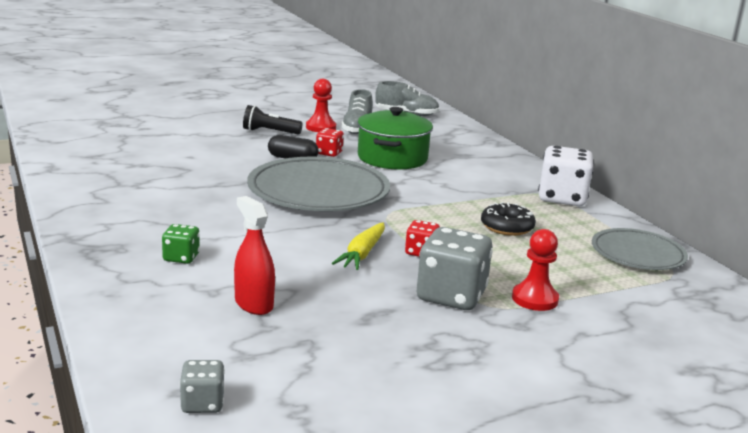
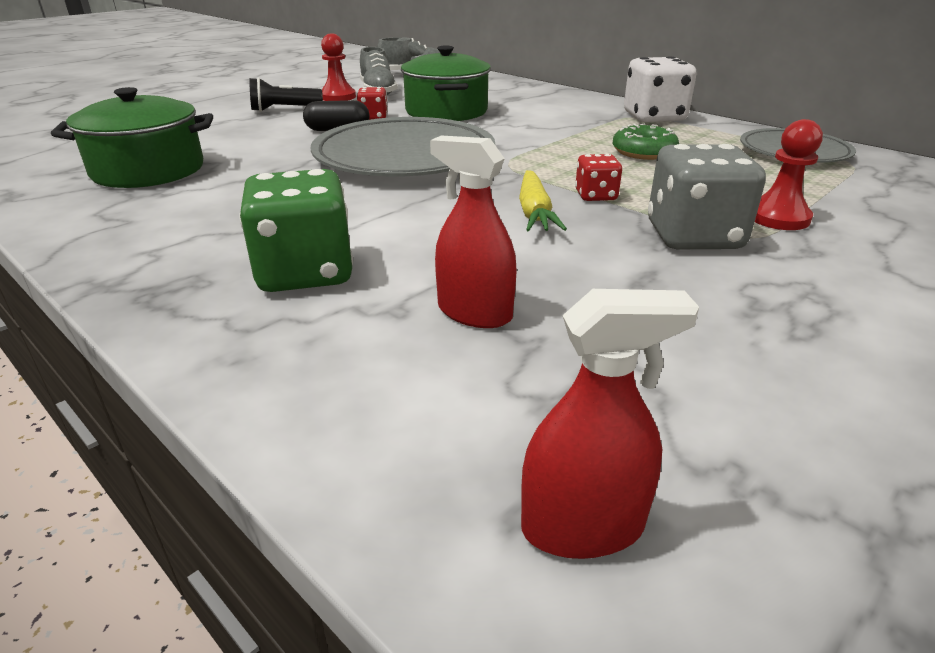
camera: 20 degrees left, 10 degrees up
(141, 167) = (148, 170): none -> green pot
(181, 257) = (305, 272): green dice -> green dice, size x1.93
(202, 403) = (582, 527): grey dice -> red spray bottle
(507, 227) = (643, 152): black donut -> green donut

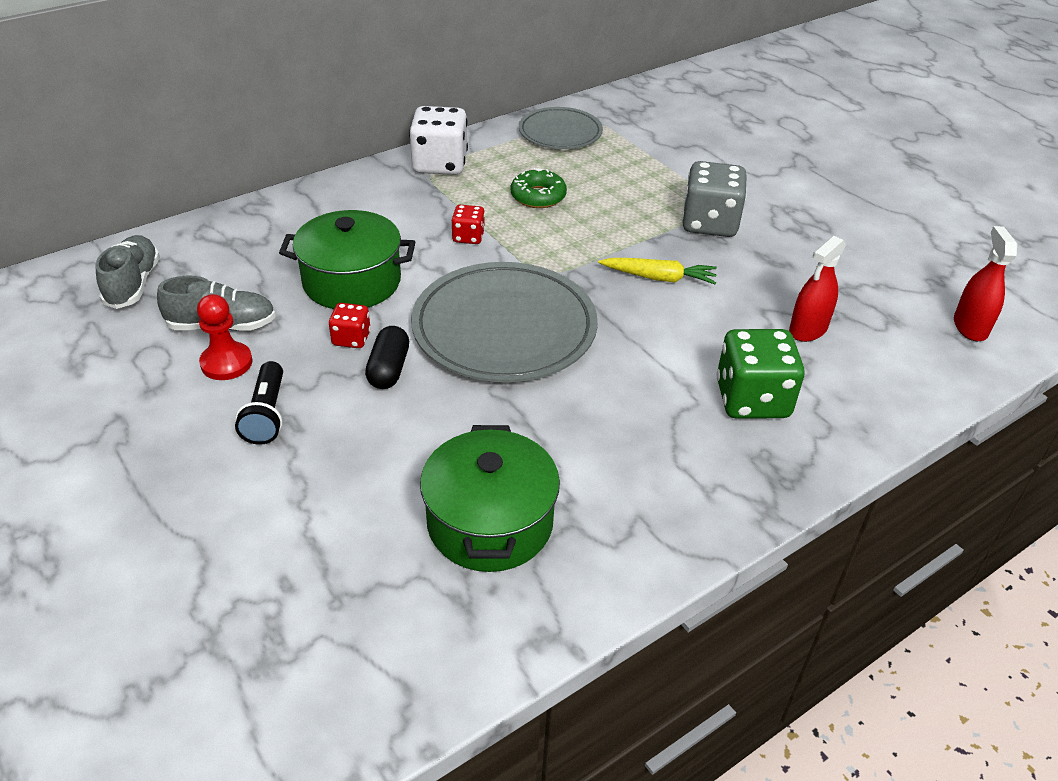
camera: 80 degrees left, 10 degrees up
(596, 196) = (631, 243): red dice -> red dice (468, 237)
(778, 217) = (684, 183): red pawn -> none

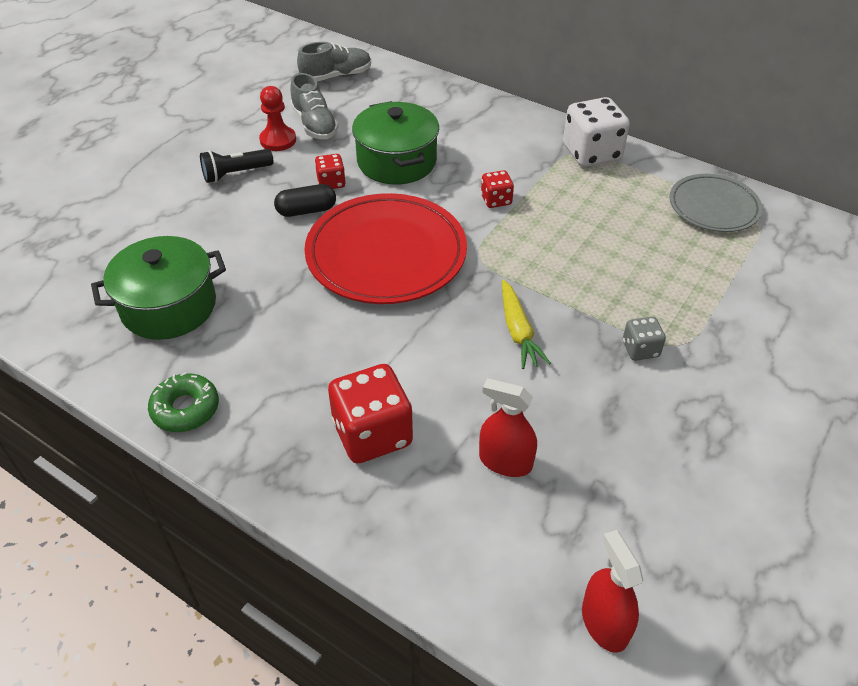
camera: 70 degrees right, 5 degrees up
(504, 328) = (386, 254): grey plate -> red plate
(538, 196) = (590, 222): green donut -> green donut (185, 409)
(709, 223) = (640, 349): grey dice -> grey dice, size x0.52
(752, 399) = (372, 434): green dice -> red dice
(970, 327) = (604, 623): red spray bottle -> red spray bottle turned 90 degrees counterclockwise

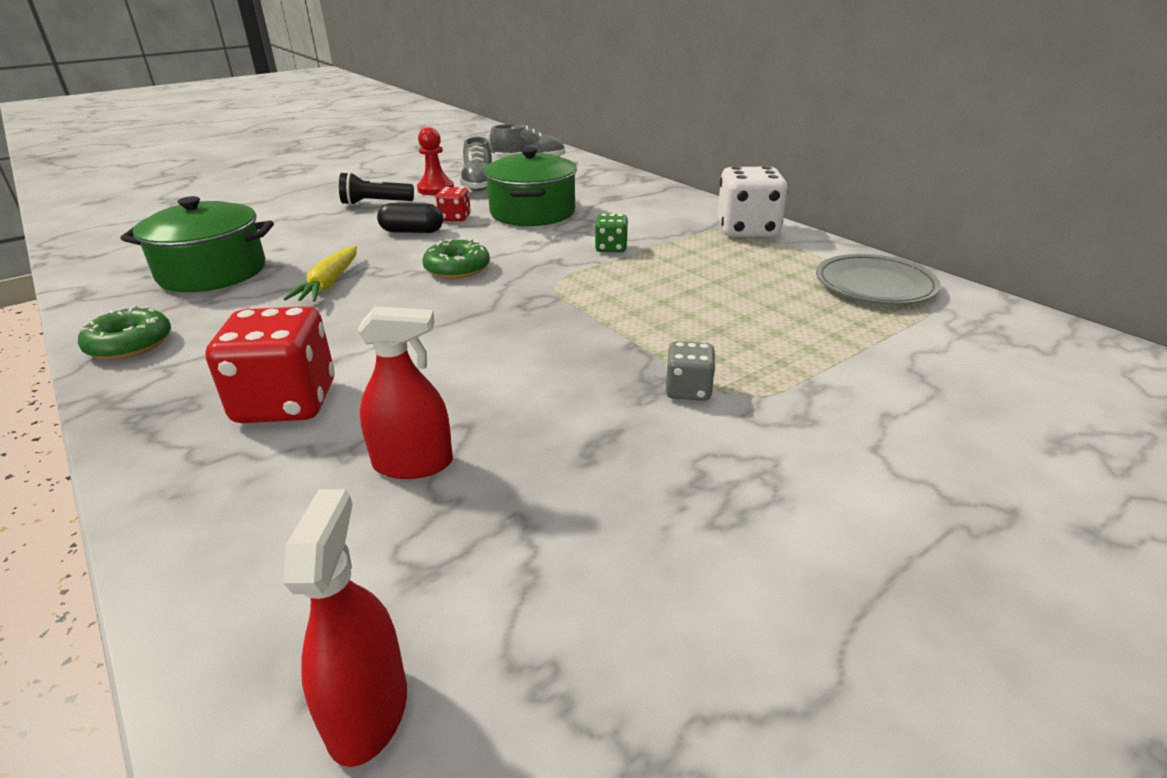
camera: 20 degrees right, 15 degrees down
(386, 254) = (457, 268): red plate -> green donut
(496, 200) = (611, 248): red dice -> green dice
(505, 462) = (413, 463): red spray bottle -> red spray bottle turned 135 degrees clockwise
(518, 331) = (544, 347): yellow carrot -> yellow carrot (329, 283)

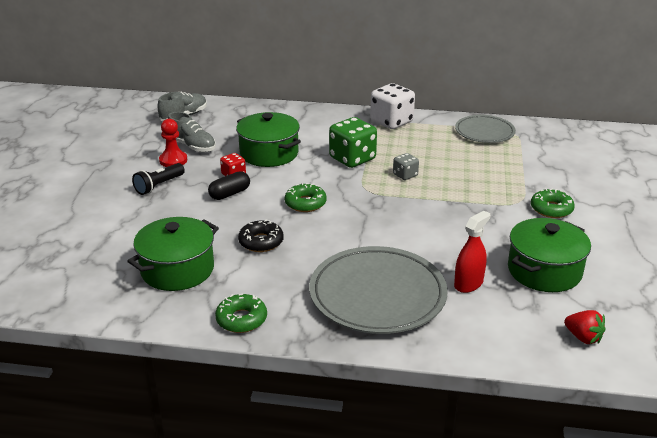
camera: 45 degrees left, 0 degrees up
(286, 402) = (377, 295): red dice -> grey plate
(329, 283) = (261, 242): yellow carrot -> black donut
(368, 711) = (583, 337): red spray bottle -> red strawberry
(567, 525) = (544, 271): none -> green pot
(611, 248) = (352, 159): green dice -> green dice, size x1.93
(688, 390) = (499, 209): grey dice -> grey dice (405, 175)
(788, 435) = (551, 209): none -> green donut

